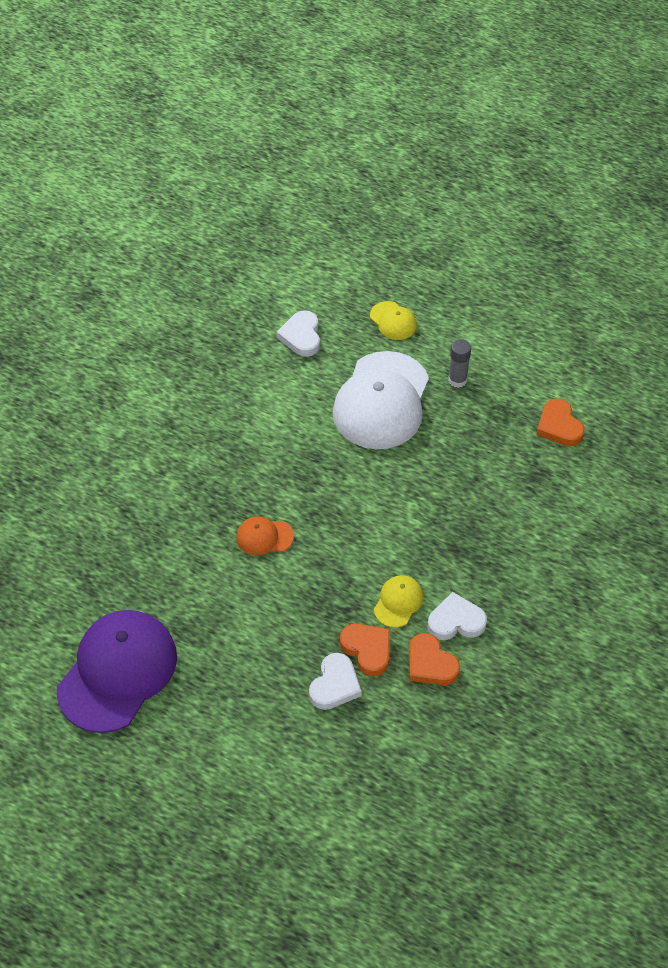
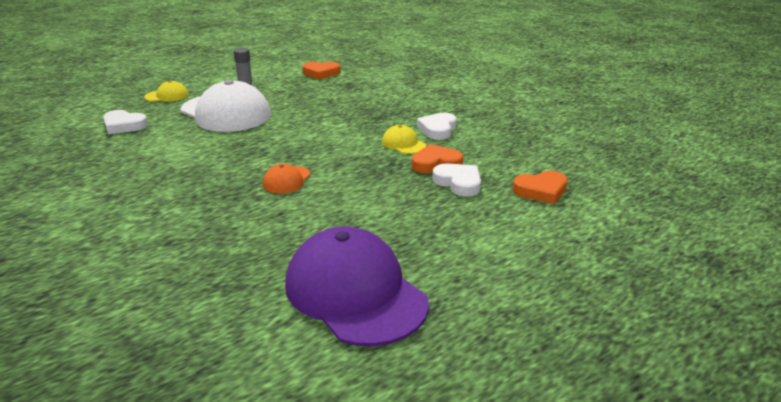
camera: 65 degrees left, 25 degrees down
(430, 664) = (467, 145): orange heart -> orange heart (541, 191)

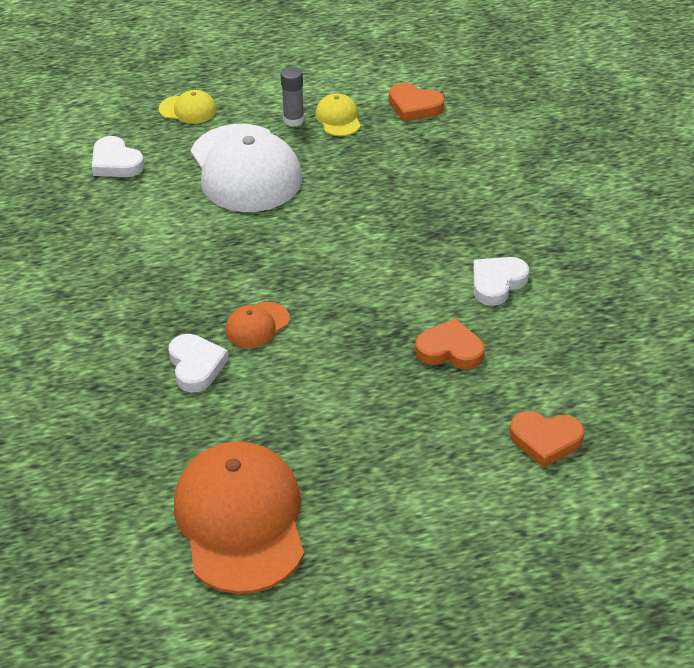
camera: 25 degrees right, 15 degrees up
(355, 292) = (240, 520): purple cap -> orange cap
(403, 144) = (433, 299): yellow cap -> yellow cap (338, 118)
(458, 183) = (454, 394): white heart -> white heart (196, 366)

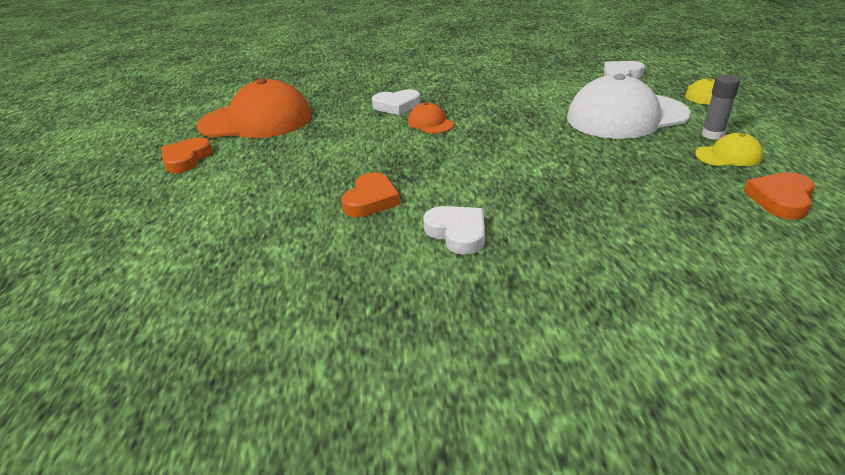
camera: 100 degrees right, 10 degrees down
(545, 440) = (233, 242): orange heart -> orange heart (186, 159)

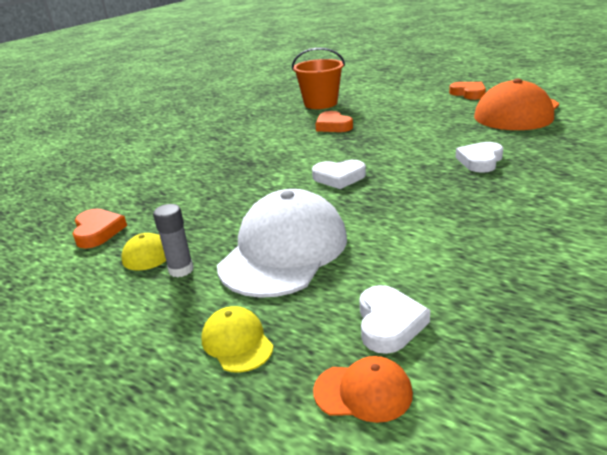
camera: 130 degrees right, 5 degrees down
(275, 255) = (320, 103): none -> orange bucket
(430, 123) = (417, 164): orange cap -> orange cap (363, 392)
(457, 233) = (265, 137): white heart -> white heart (339, 177)

